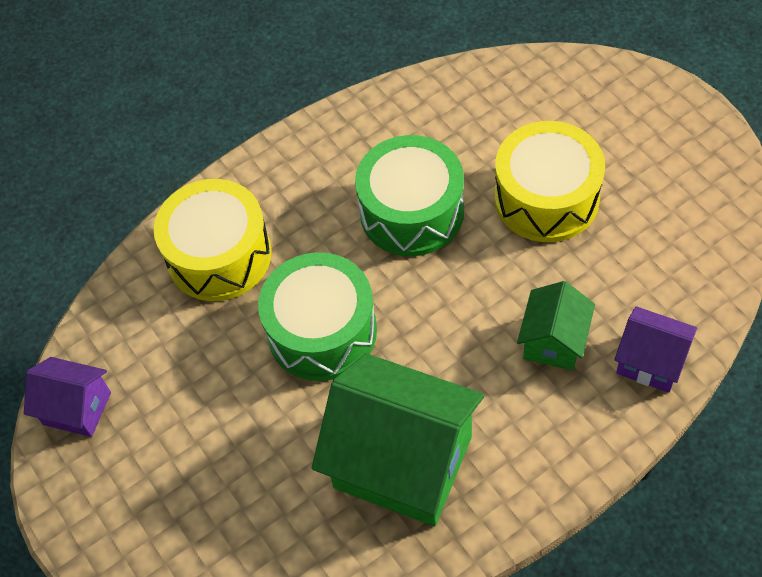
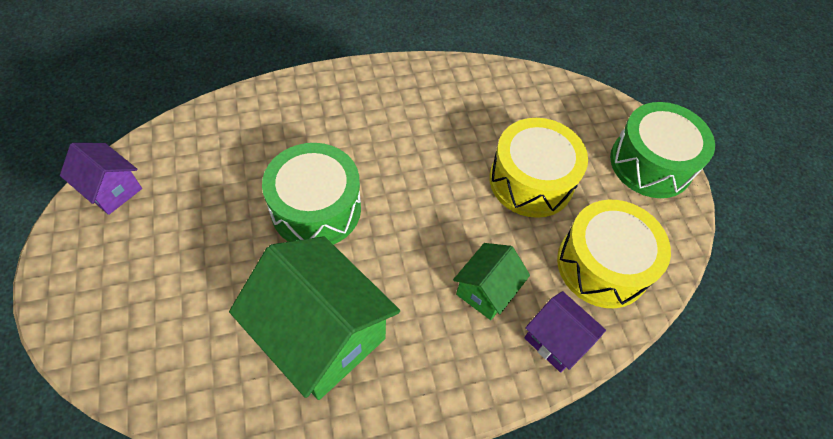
camera: 10 degrees right, 0 degrees up
(219, 255) = (274, 125): yellow drum -> yellow drum (602, 265)
(412, 212) = (426, 151): green drum -> green drum (650, 163)

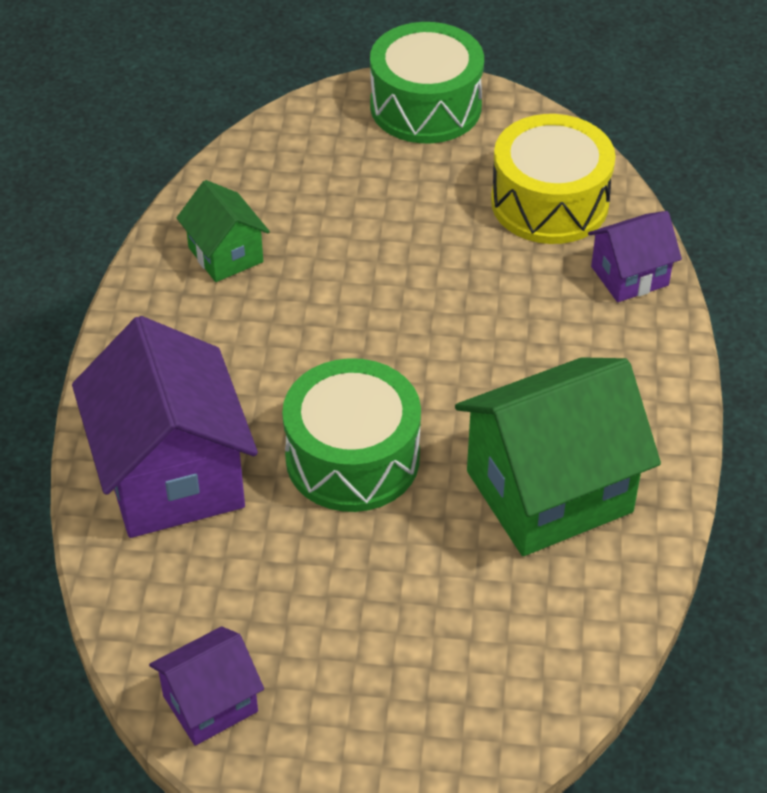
camera: 65 degrees left, 10 degrees down
(275, 123) = (172, 476): none -> purple house
(486, 291) = (544, 317): green house -> green house (225, 255)
(531, 181) = (403, 225): yellow drum -> none

